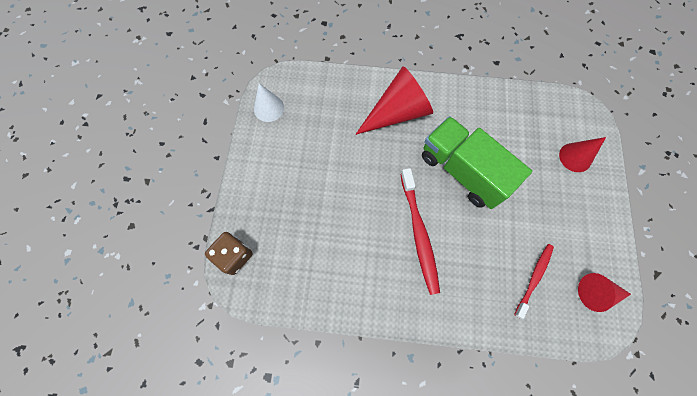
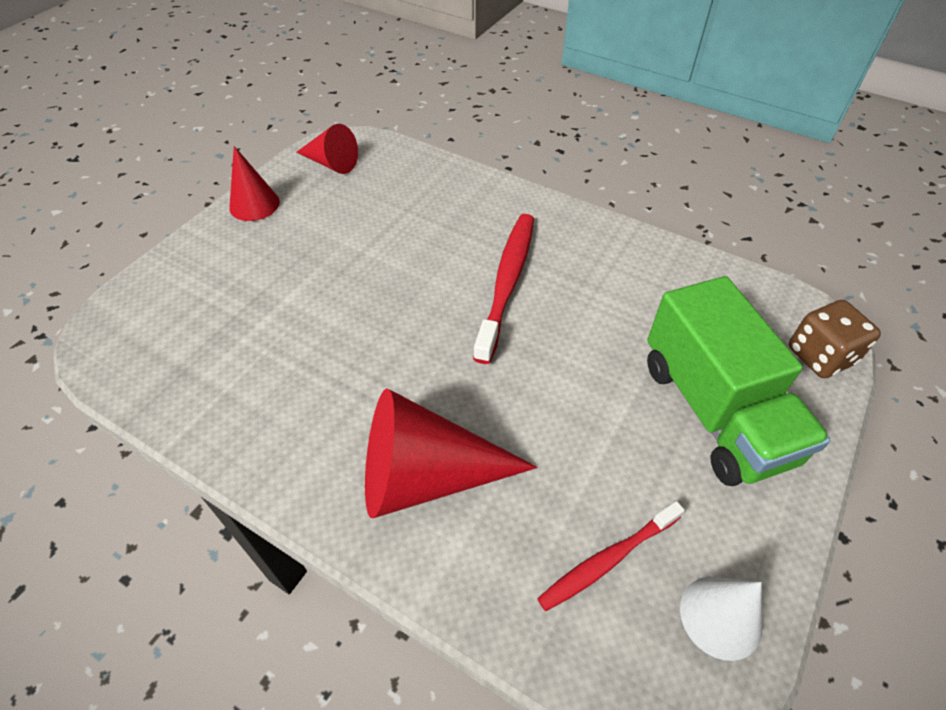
camera: 155 degrees left, 20 degrees down
(462, 171) = (382, 332): green truck -> green truck (714, 410)
(534, 278) = (390, 195): red toothbrush -> red toothbrush (608, 559)
(575, 157) = (197, 285): red cone -> red cone (254, 204)

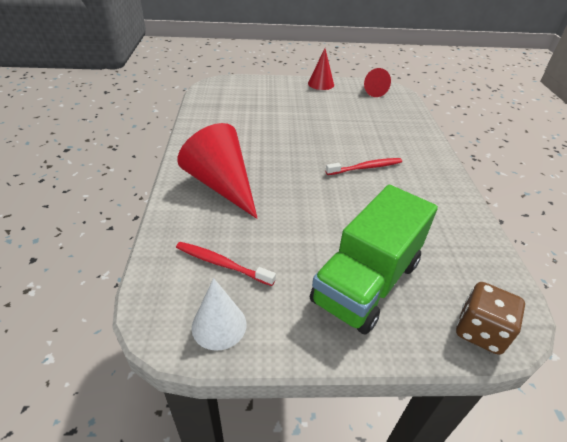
camera: 55 degrees right, 10 degrees down
(507, 283) = (365, 168): red toothbrush -> red toothbrush, size x0.63

